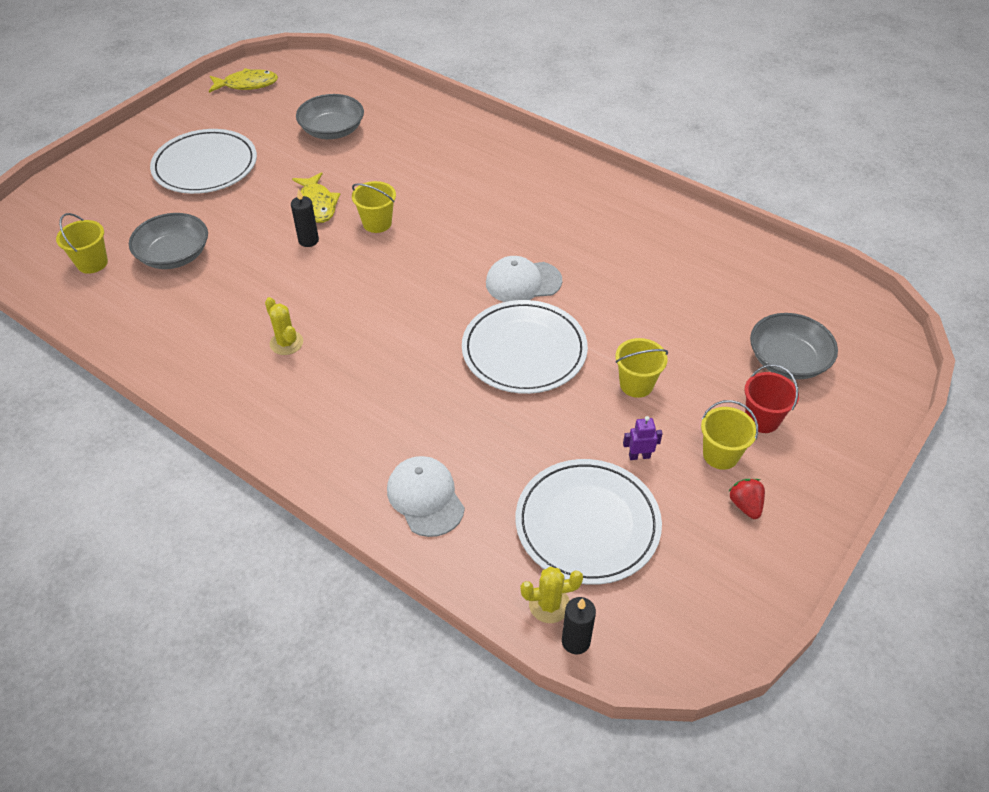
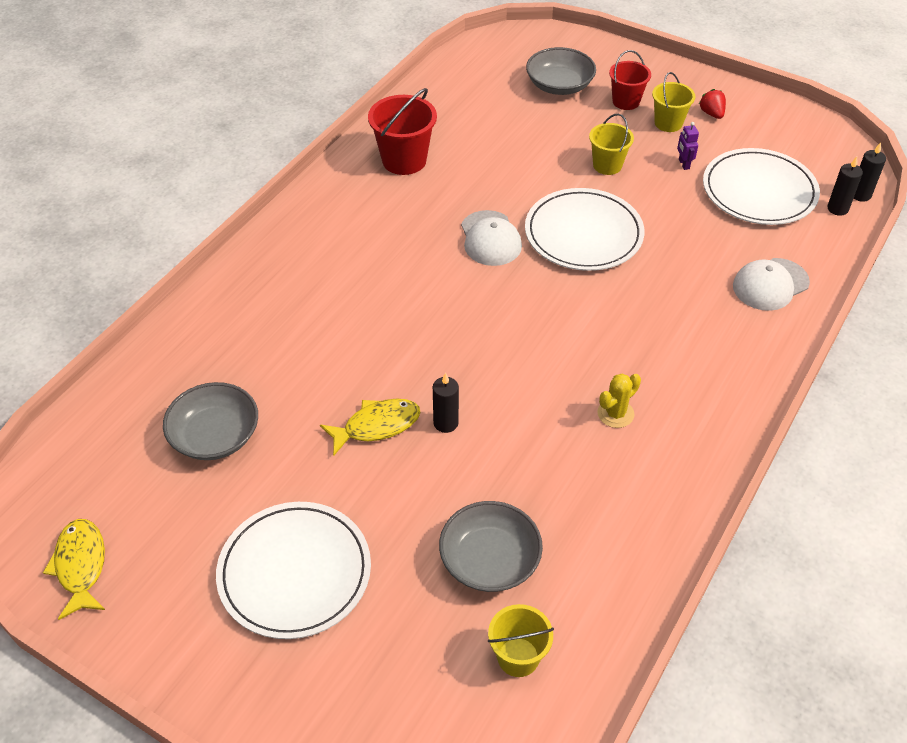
camera: 95 degrees left, 0 degrees up
(377, 223) = (408, 363): yellow bucket -> none
(549, 604) = (837, 209): yellow cactus -> black candle
(642, 231) = (404, 160): none -> red bucket
(745, 505) = (711, 113): red strawberry -> red strawberry turned 90 degrees clockwise

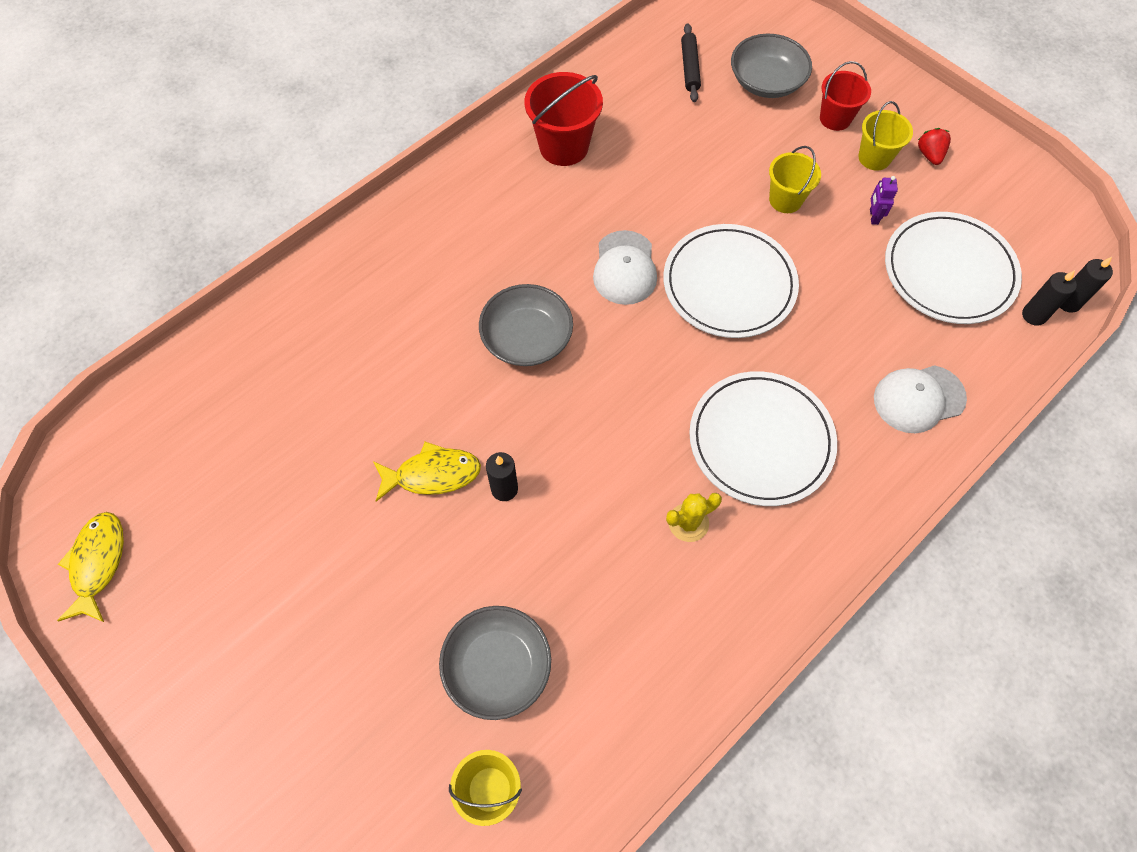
camera: 15 degrees right, 15 degrees up
(215, 436) = (268, 445): grey bowl -> grey bowl (527, 338)
(294, 572) = (298, 627): white plate -> white plate (761, 440)
(491, 86) = (689, 67): none -> black rolling pin

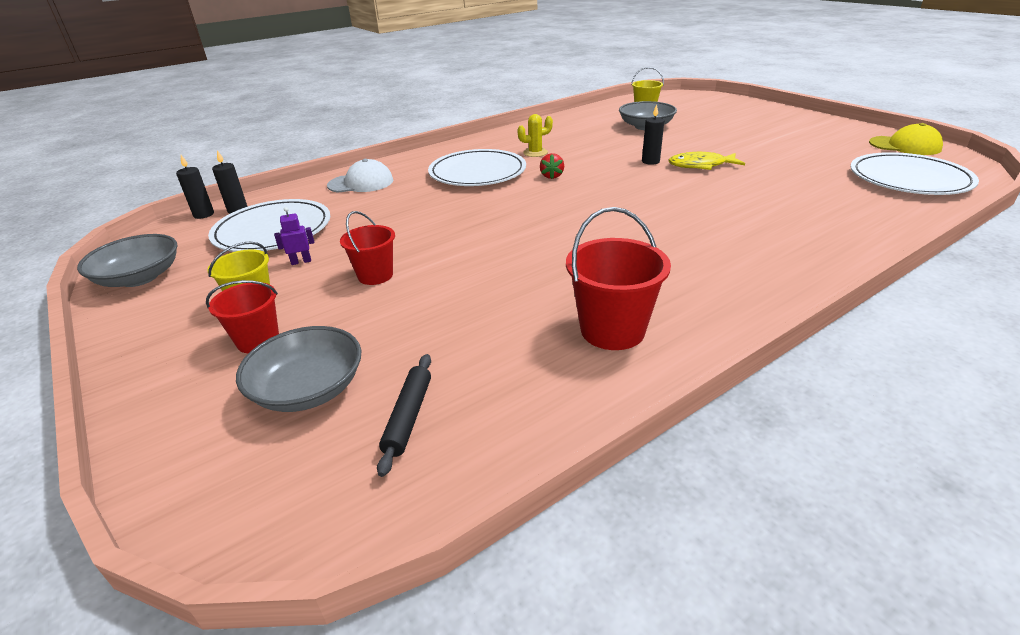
camera: 170 degrees left, 30 degrees down
(98, 563) = (905, 146): yellow fish -> yellow cap
(527, 338) = (643, 209): grey bowl -> grey bowl (139, 277)
(625, 268) = (554, 240): white cap -> none
(729, 284) = (463, 229): white plate -> white plate (909, 179)
(785, 200) = (375, 275): yellow bucket -> red bucket
(873, 216) = (301, 261): purple robot -> purple robot turned 120 degrees counterclockwise
(929, 155) = (192, 302): red strawberry -> red strawberry (552, 176)

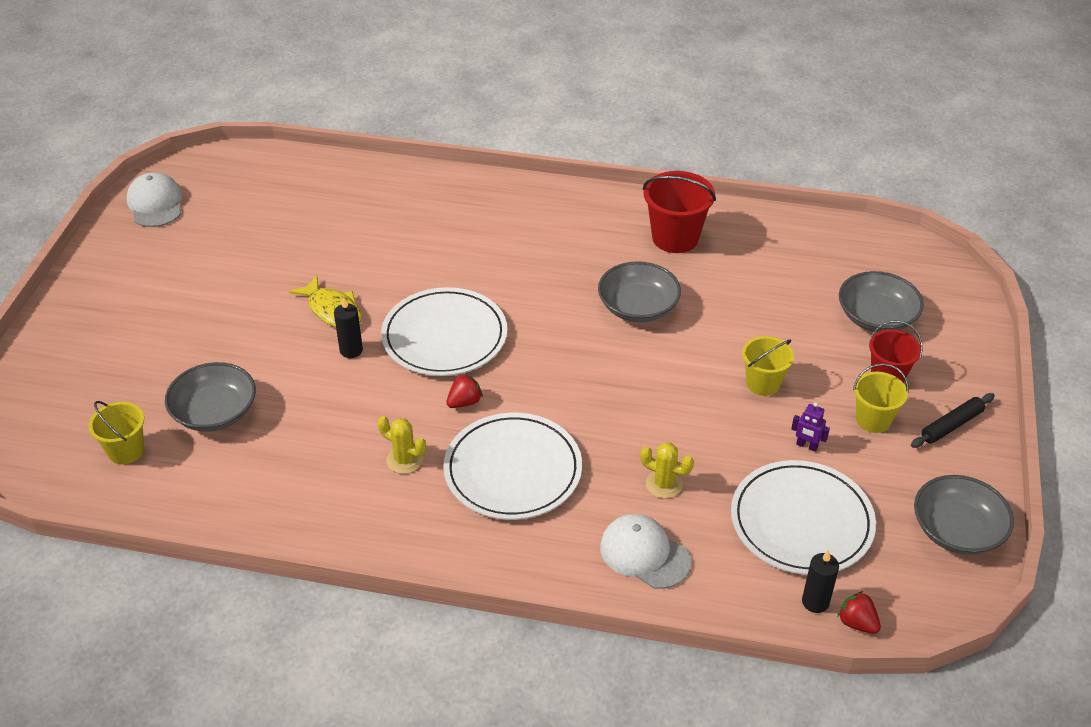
camera: 135 degrees left, 10 degrees up
(204, 214) = (857, 623): black candle -> red strawberry
(375, 275) = (763, 383): red bucket -> yellow bucket
(384, 204) = (664, 484): none -> yellow cactus
(408, 417) = (835, 267): black rolling pin -> black rolling pin (951, 425)
(544, 263) = (638, 307): none -> grey bowl
(905, 146) = (155, 204): yellow cap -> white cap
(909, 179) = (264, 185): white plate -> white plate (444, 336)

